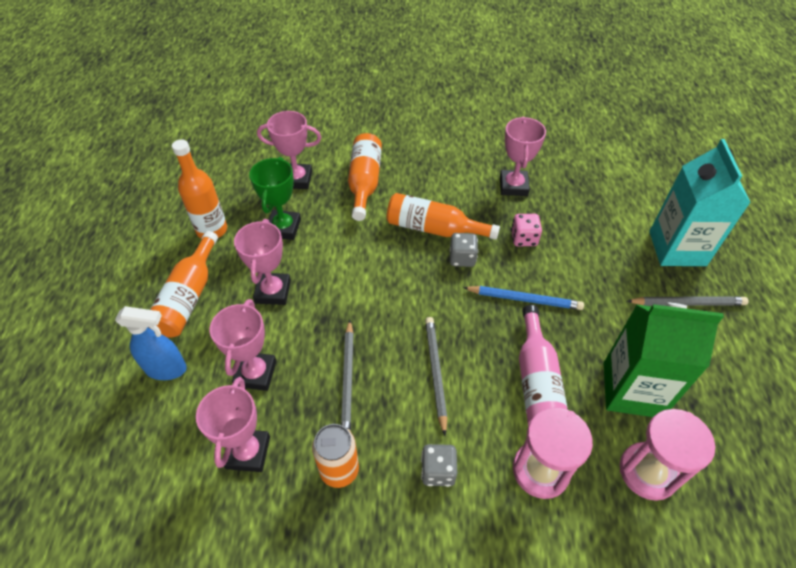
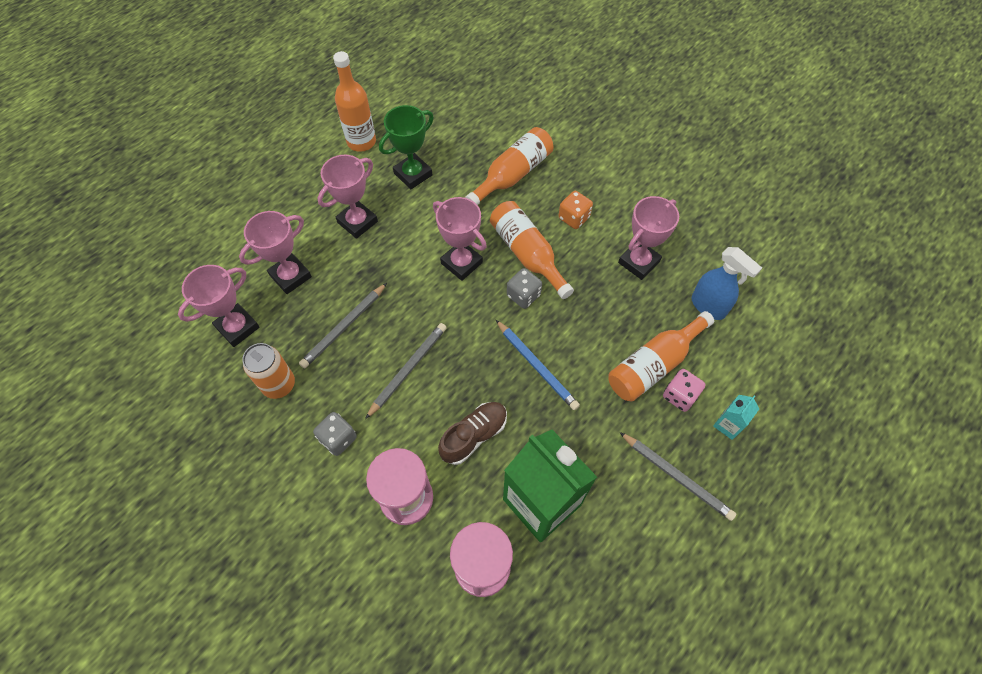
camera: 40 degrees right, 10 degrees up
(166, 369) = (241, 231): blue spray bottle -> blue spray bottle (708, 306)
(189, 297) = (300, 186): orange bottle -> orange bottle (654, 365)
(297, 179) = (462, 137): pink trophy -> pink trophy (461, 263)
(439, 185) = (574, 218): none -> orange dice
(524, 238) = (594, 315): pink dice -> pink dice (679, 396)
(537, 382) = (474, 436): pink bottle -> brown shoe
(677, 248) = (728, 425): turquoise carton -> turquoise carton, size x0.42

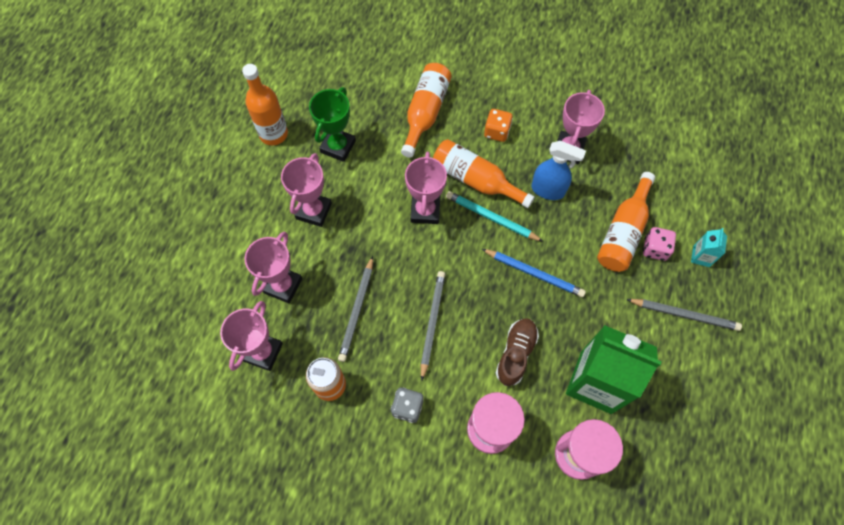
camera: 25 degrees left, 5 degrees up
(461, 263) = (425, 211): pink trophy -> pink trophy turned 75 degrees clockwise
(523, 295) = (491, 218): grey dice -> turquoise pencil
(708, 306) = (640, 165): blue spray bottle -> blue spray bottle (548, 190)

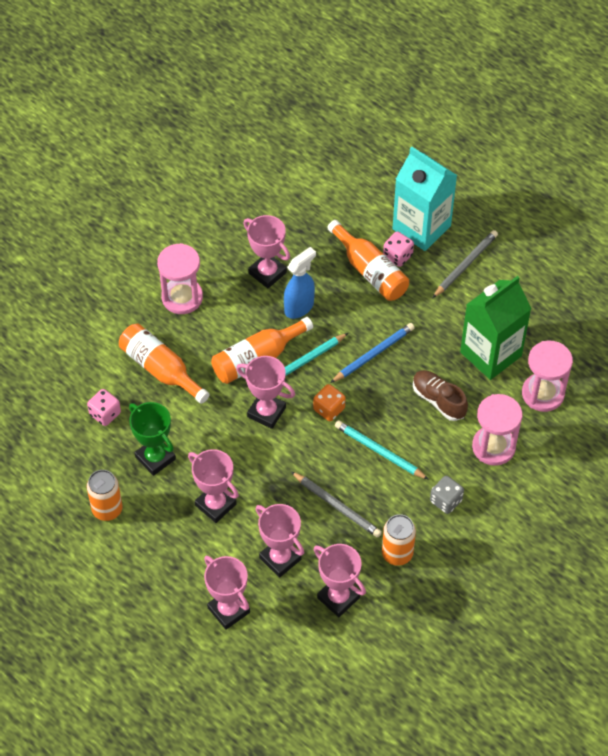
camera: 65 degrees left, 10 degrees down
(215, 266) = (228, 610): none -> pink trophy
(273, 134) = (107, 509): orange bottle -> orange can
(362, 93) = (105, 414): none -> pink dice
(432, 323) = (379, 451): grey pencil -> turquoise pencil
(497, 132) = (216, 320): orange dice -> orange dice (329, 409)
(504, 97) = (182, 297): none -> pink hourglass
(701, 256) = (421, 227): turquoise carton -> turquoise carton, size x2.39

